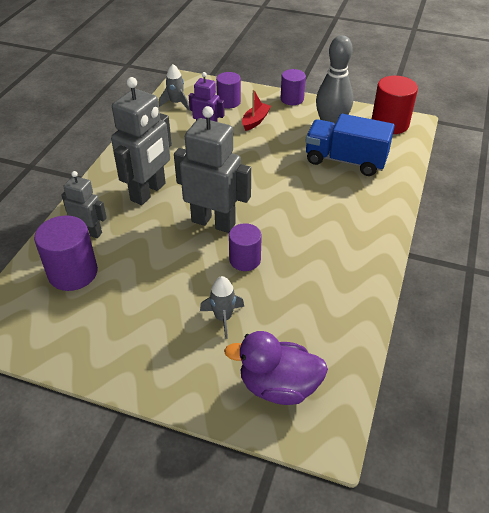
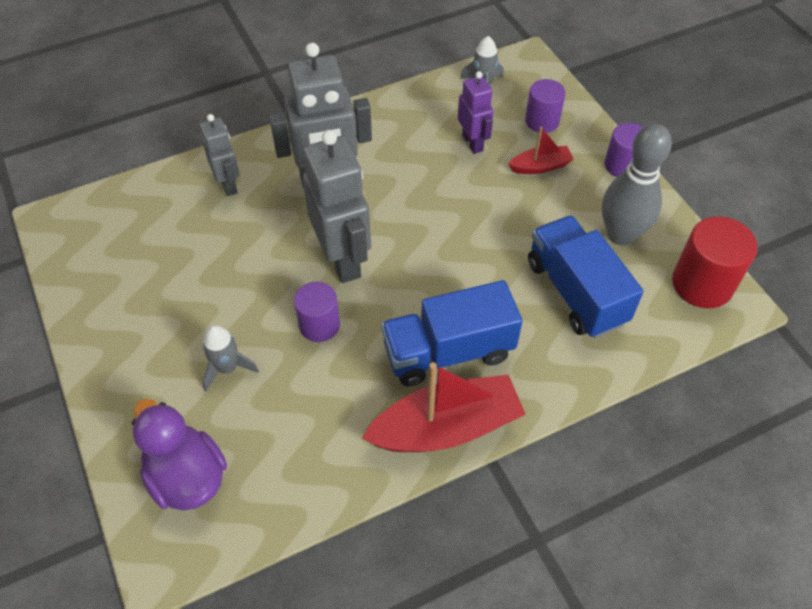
camera: 45 degrees right, 10 degrees up
(73, 273) = (169, 217): purple cylinder -> none
(326, 224) = (448, 351): none -> blue truck
(371, 255) = (446, 428): none -> red boat

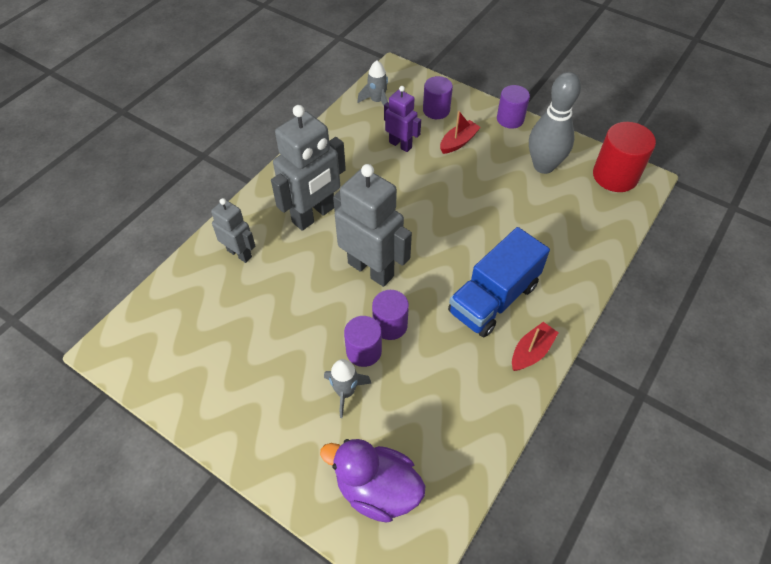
camera: 30 degrees left, 0 degrees up
(274, 337) = (364, 351): none -> purple cylinder
(446, 428) = (531, 352): red boat -> red boat, size x0.51
(576, 292) = (544, 217): blue truck -> none

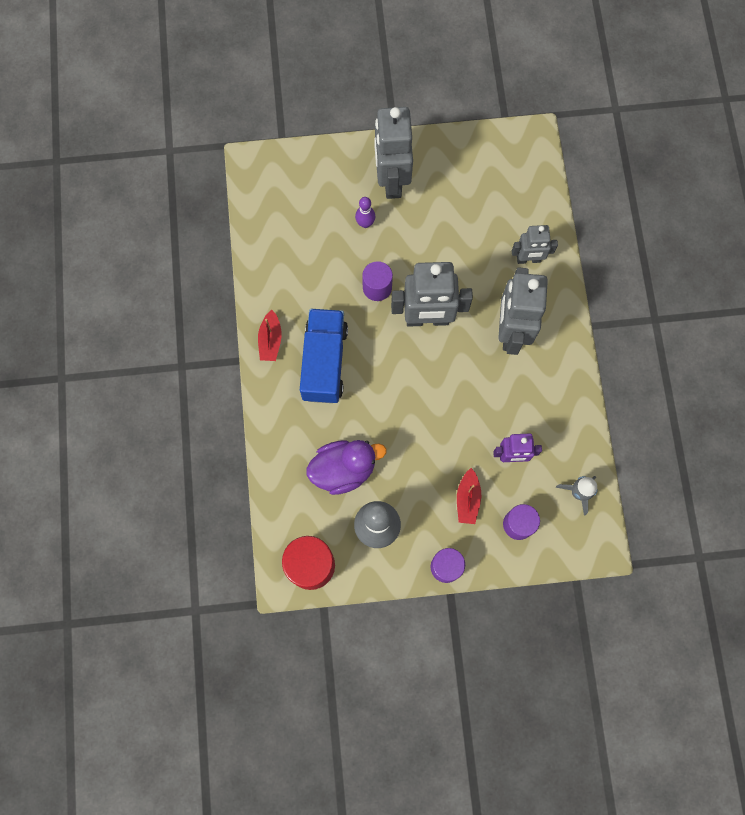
camera: 140 degrees right, 20 degrees up
(278, 415) = (391, 180): none -> grey robot
(345, 392) = (365, 223): grey rocket -> purple bowling pin
(364, 351) = (378, 257): purple cylinder -> none
(377, 489) = (298, 186): purple duck -> purple duck (344, 469)

